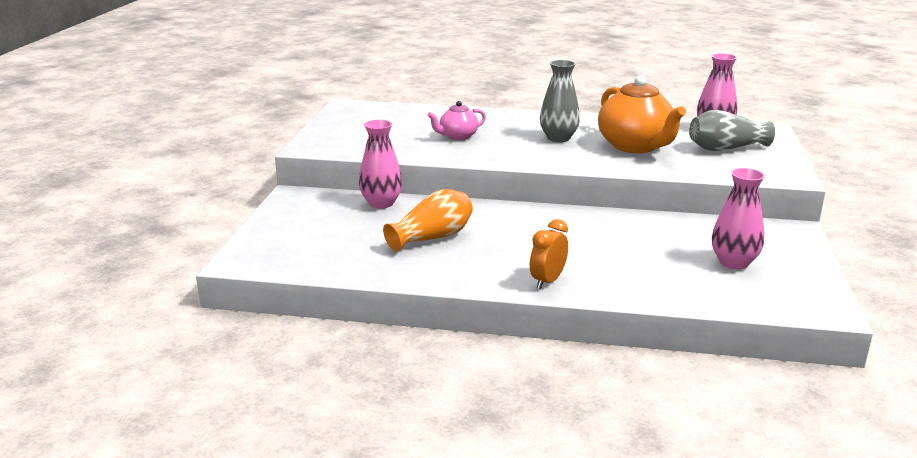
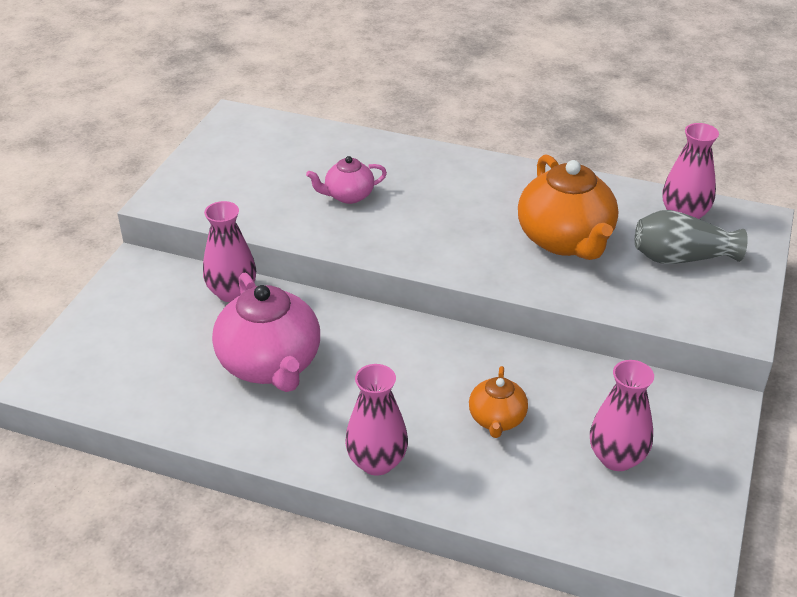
camera: 10 degrees right, 15 degrees up
(432, 237) = (270, 365): orange vase -> pink teapot
(547, 281) = (377, 462): orange clock -> pink vase
(558, 138) = (473, 212): grey vase -> none
(629, 251) = (497, 419): none -> orange teapot

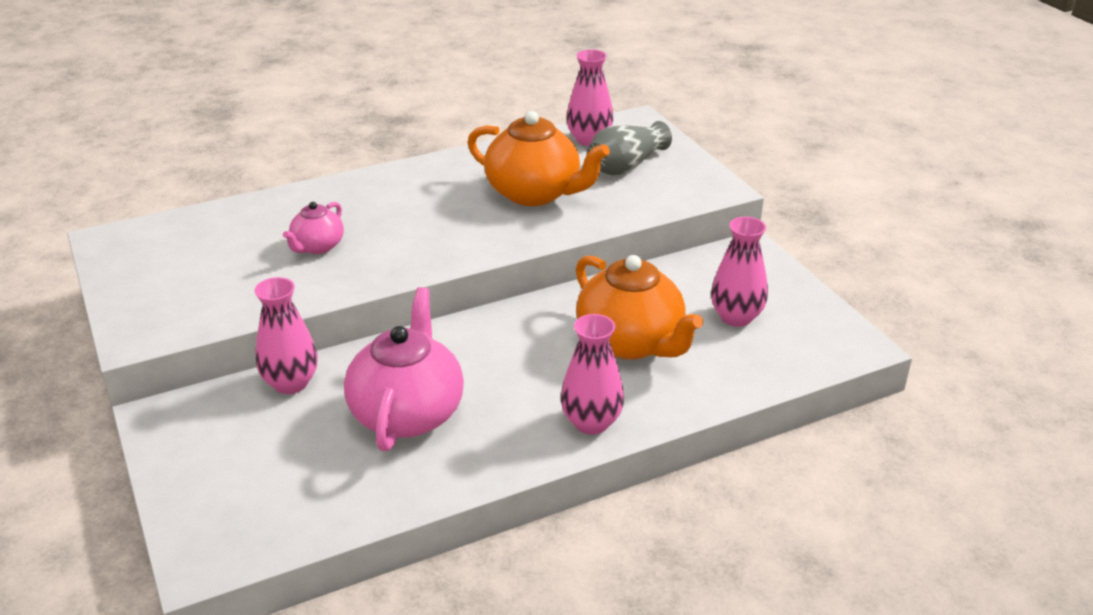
camera: 45 degrees left, 5 degrees down
(270, 365) = (408, 413): pink teapot -> pink teapot turned 105 degrees counterclockwise
(497, 419) = (631, 342): orange teapot -> orange teapot, size x1.90

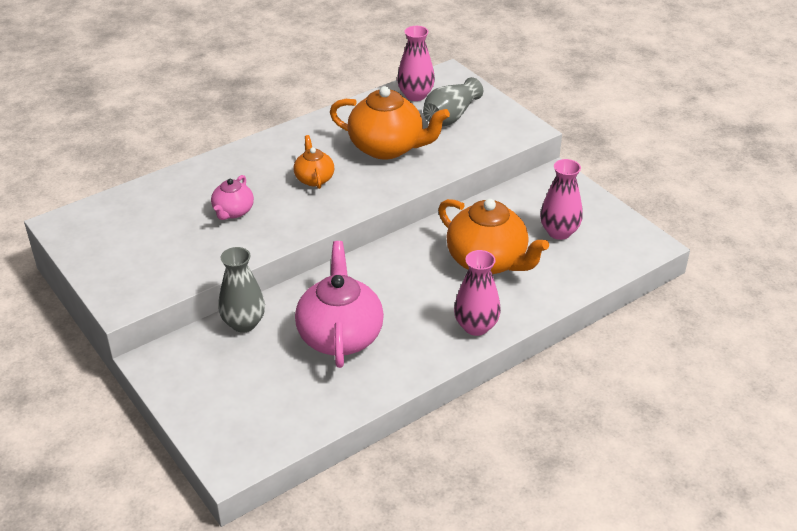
camera: 10 degrees left, 5 degrees up
(291, 383) = (244, 323): pink vase -> grey vase
(431, 219) = (314, 178): none -> orange teapot

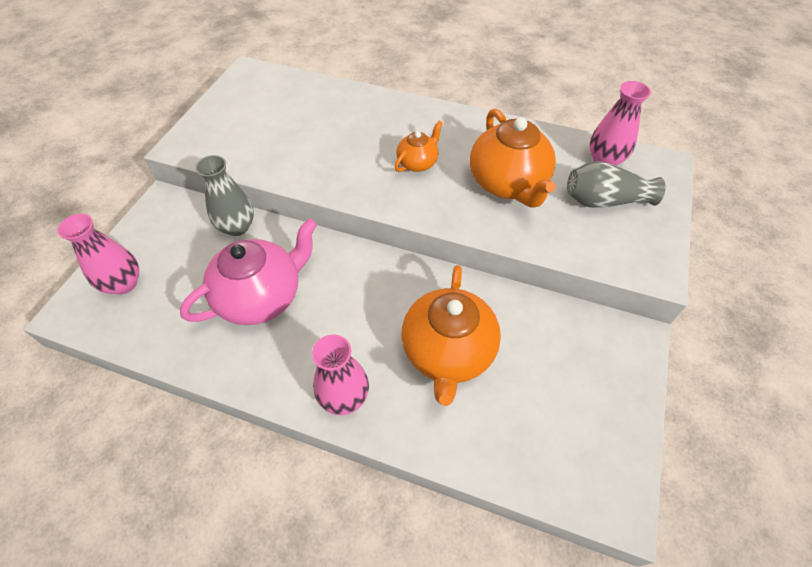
camera: 55 degrees right, 15 degrees up
(233, 212) = (332, 142): pink teapot -> none
(559, 232) = (549, 392): pink vase -> pink vase (124, 283)

